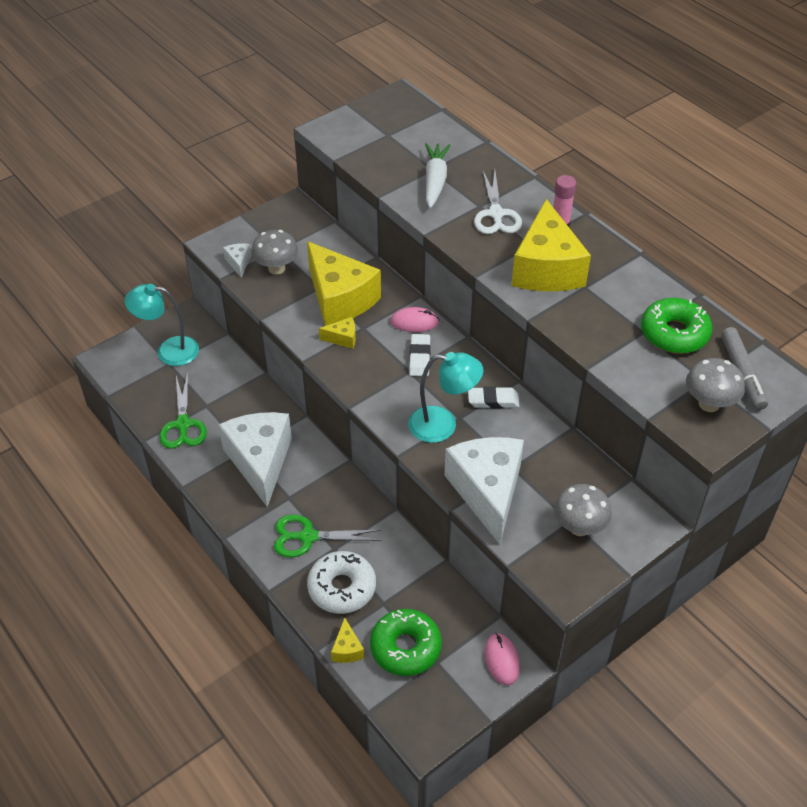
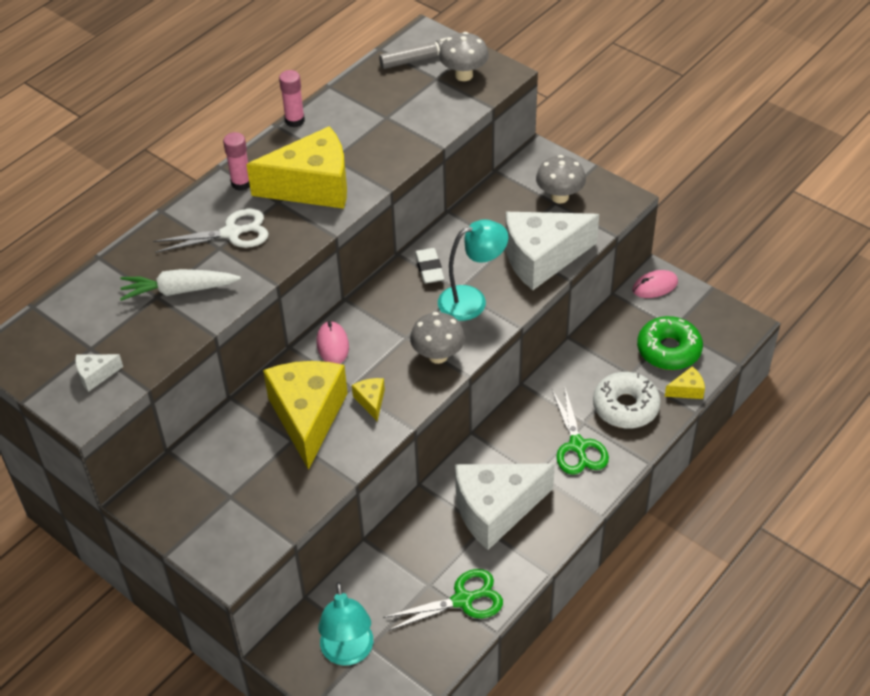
camera: 100 degrees left, 0 degrees up
(239, 263) = (261, 532): white cheese -> white cheese (95, 375)
(276, 268) = (265, 489): grey mushroom -> grey mushroom (438, 355)
(339, 298) = (308, 417): yellow cheese -> yellow cheese turned 45 degrees counterclockwise
(419, 358) = (385, 332): white eraser -> none
(443, 425) = (472, 300): turquoise lamp -> turquoise lamp turned 75 degrees clockwise
(646, 266) = (295, 121): none -> pink glue stick
(674, 333) = (383, 98): green donut -> none

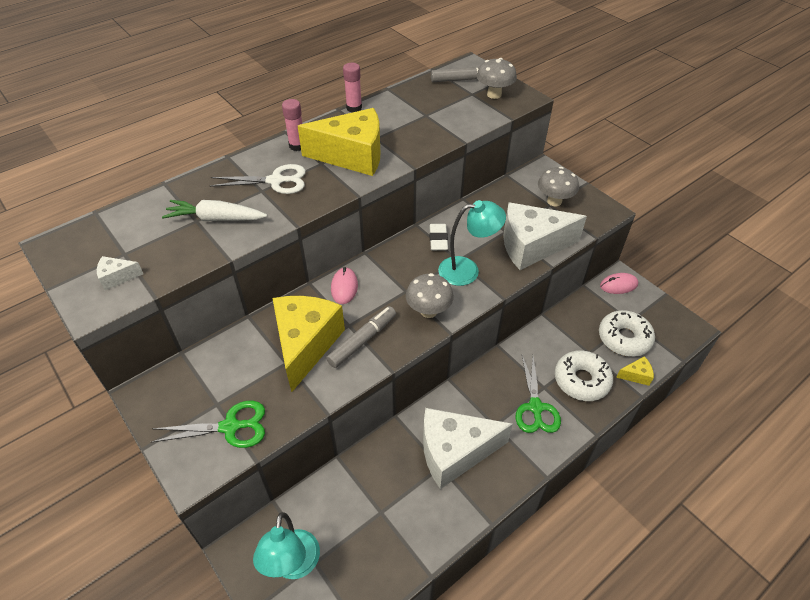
camera: 10 degrees right, 0 degrees up
(371, 401) = (362, 340): yellow cheese -> grey marker
(463, 600) = (408, 534): green scissors -> green scissors (230, 427)
(668, 350) = (624, 338): green donut -> white donut

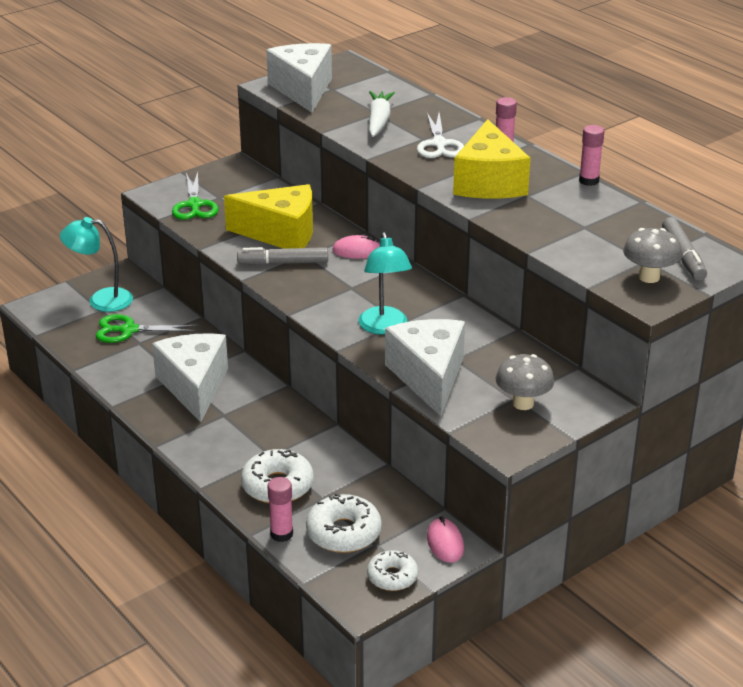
camera: 90 degrees right, 15 degrees down
(117, 277) = (303, 90): white cheese -> white cheese, size x2.43
(362, 340) = (283, 263): grey marker -> grey marker turned 135 degrees clockwise
(428, 311) = (320, 301): grey mushroom -> none
(438, 239) = (436, 309): white eraser -> none
(535, 407) = (243, 445): green scissors -> green scissors (129, 330)
(636, 375) = (281, 534): yellow cheese -> pink glue stick
(659, 312) = (392, 577): none -> white donut

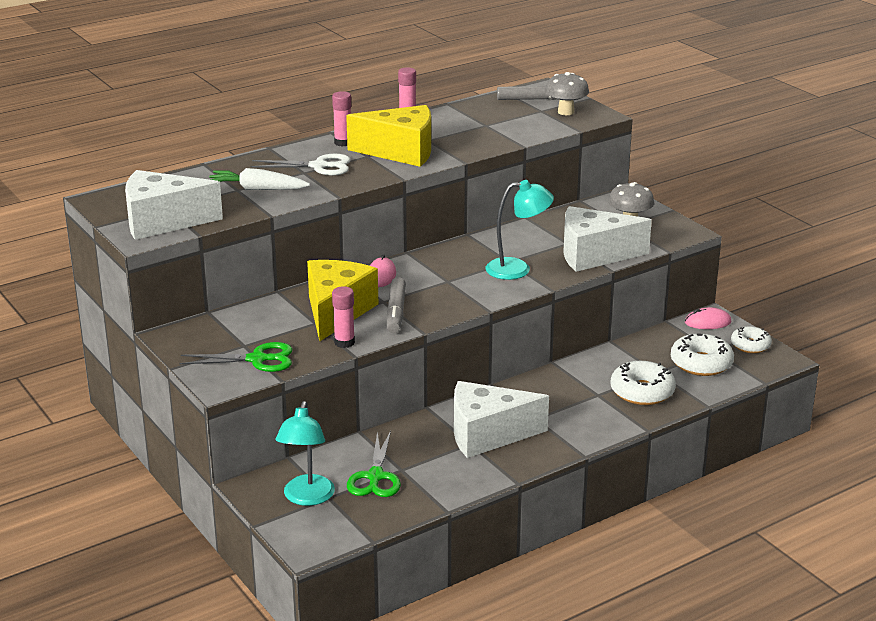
camera: 85 degrees left, 5 degrees down
(281, 534) = (706, 391): pink glue stick -> pink glue stick (344, 342)

